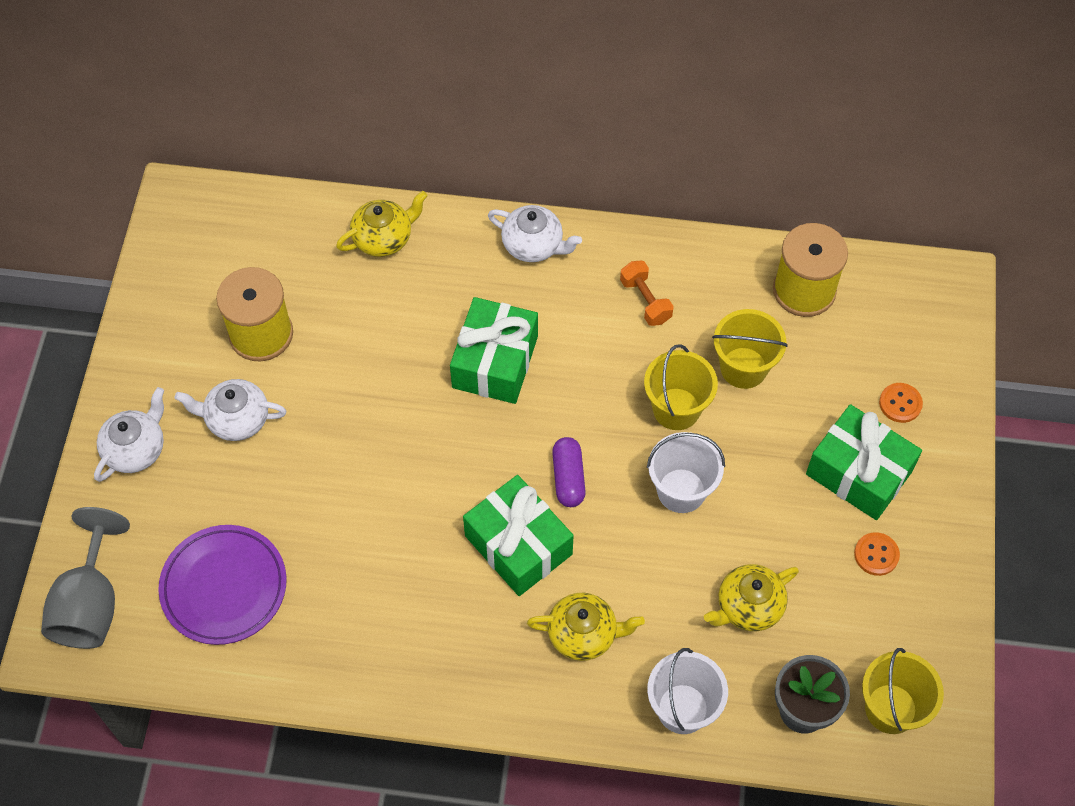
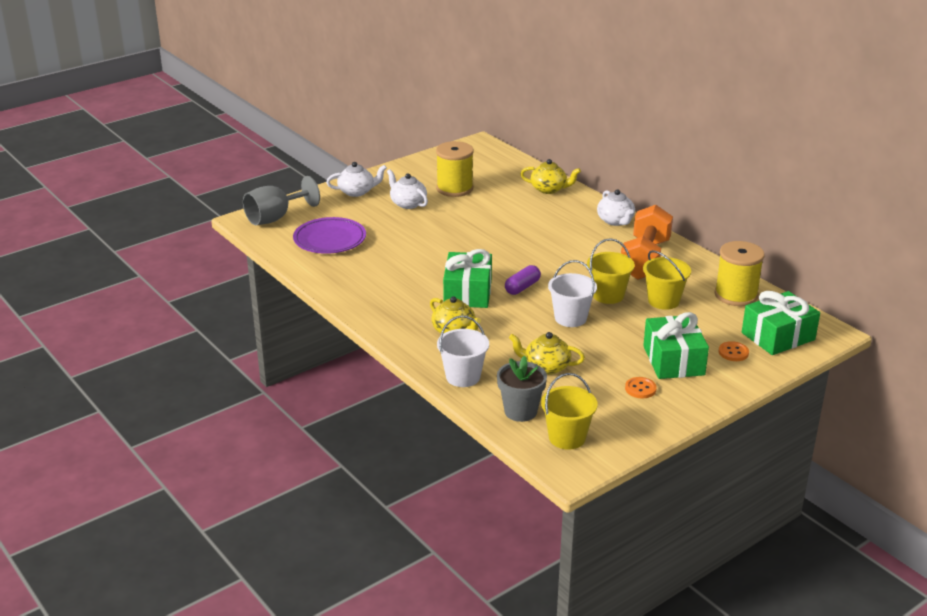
camera: 45 degrees right, 30 degrees down
(495, 362) = (543, 242): green gift -> green gift (778, 336)
(645, 301) = (645, 260): orange dumbbell -> orange dumbbell, size x2.12

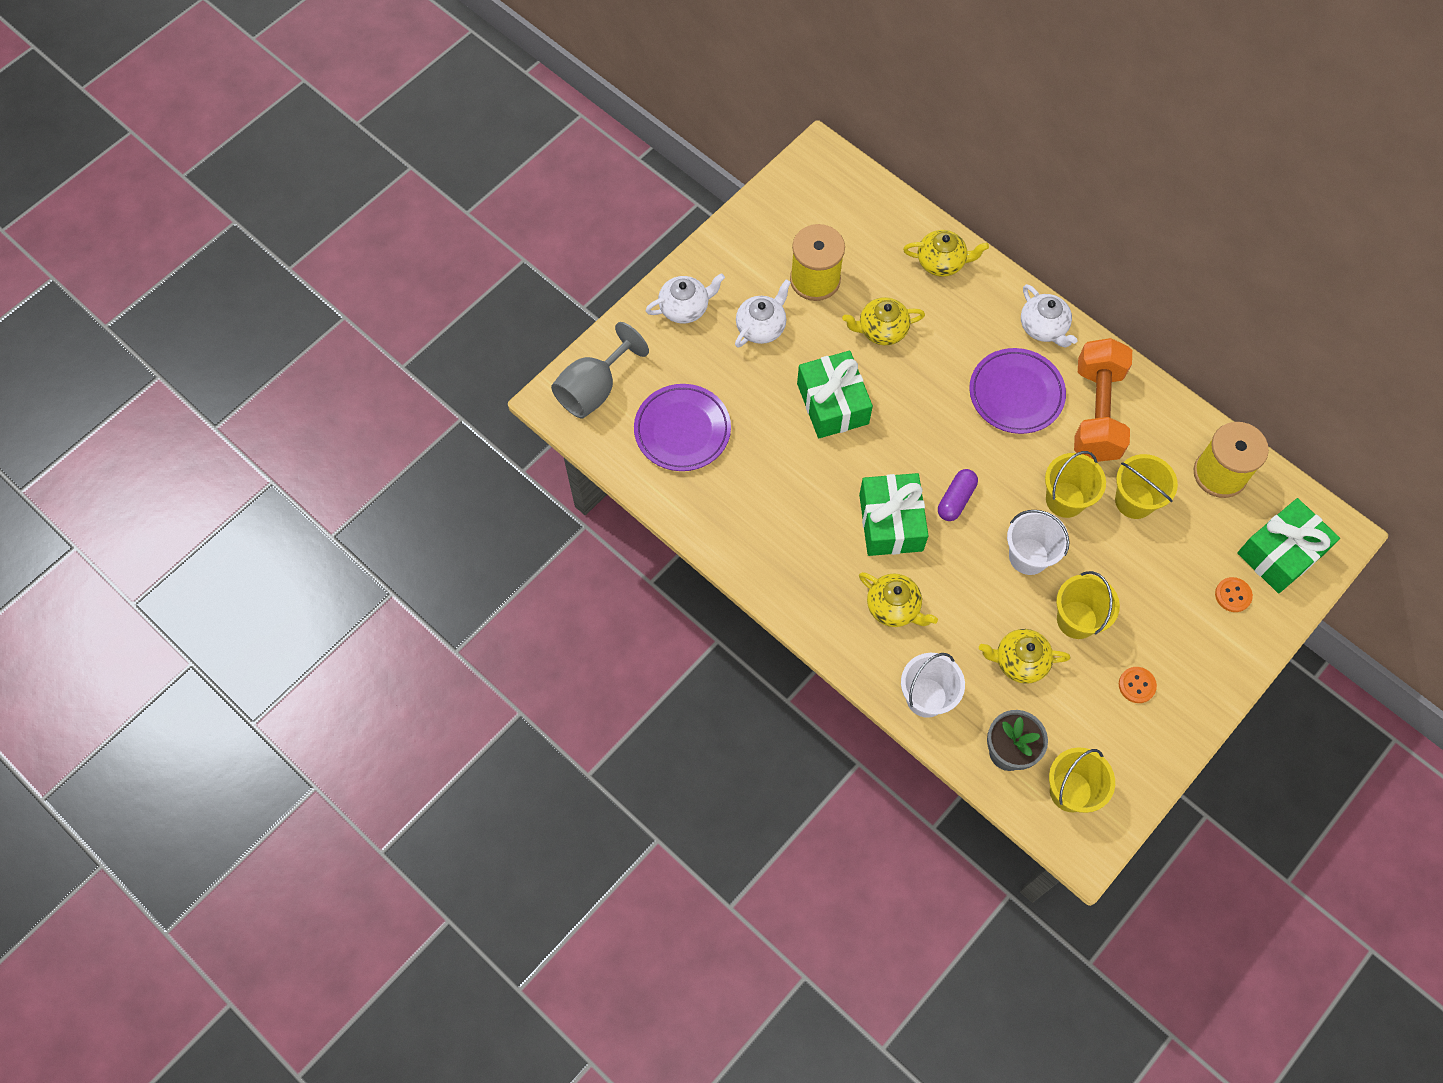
camera: 10 degrees left, 35 degrees up
(407, 203) = (761, 327): white teapot -> white teapot turned 90 degrees clockwise
(494, 212) = (881, 330): none -> yellow teapot
(585, 246) = (1016, 394): none -> purple plate
(600, 351) = (1077, 620): none -> yellow bucket
(673, 360) = (1165, 623): green gift -> green gift (832, 403)

